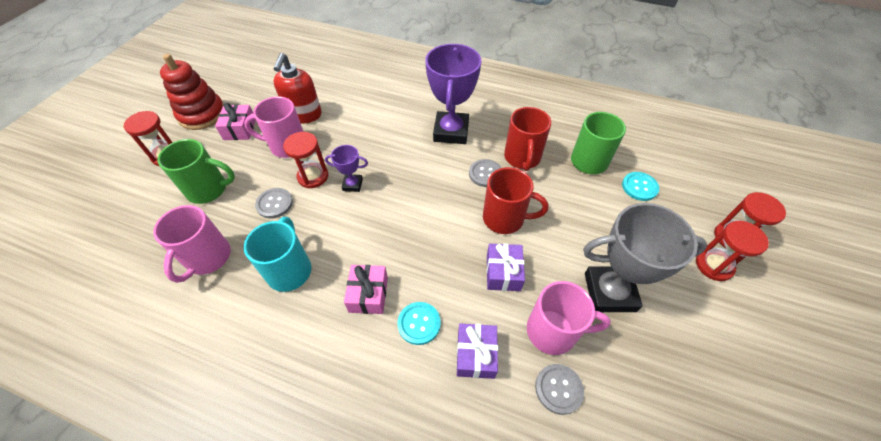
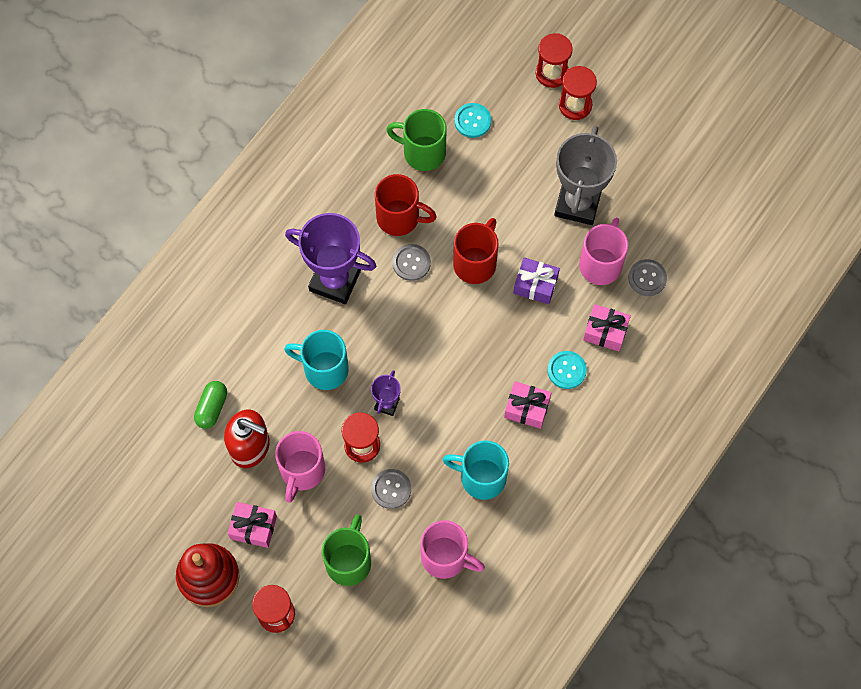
camera: 75 degrees left, 15 degrees up
(332, 91) = (212, 408): none -> green capsule
(375, 141) = (324, 369): none -> turquoise mug
(475, 355) = (605, 331): purple gift -> pink gift

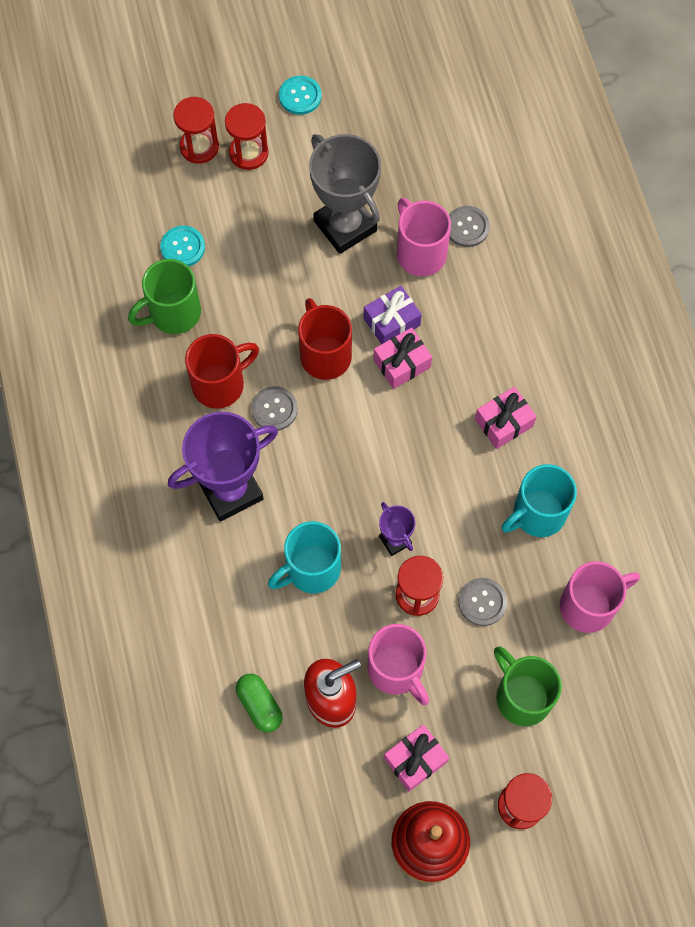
camera: 50 degrees left, 0 degrees up
(566, 370) = (496, 361): turquoise button -> turquoise button (300, 96)
(605, 331) = (487, 300): pink gift -> pink gift (402, 363)

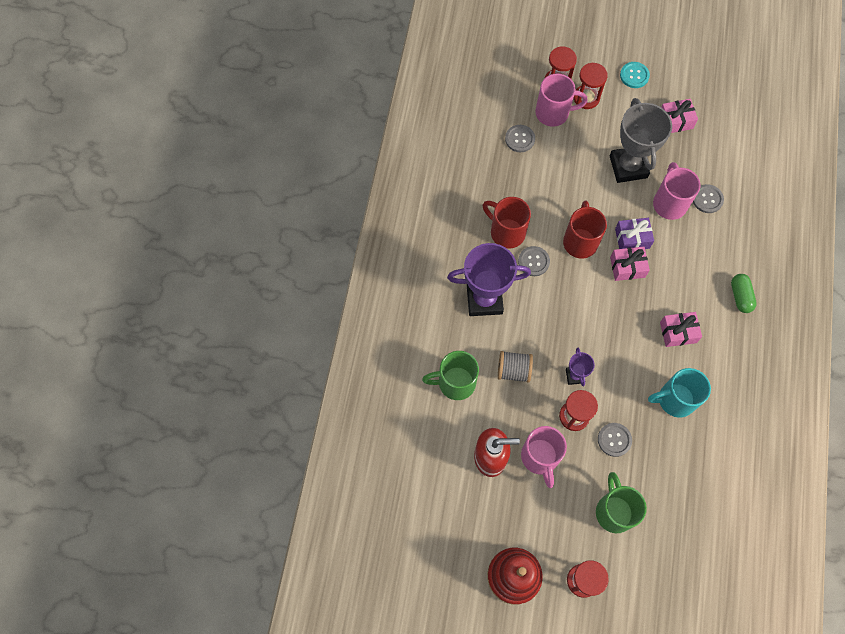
camera: 25 degrees right, 0 degrees up
(173, 313) = (496, 177): green mug -> green mug (455, 383)
(183, 247) = (520, 139): turquoise button -> grey button
(220, 384) = (506, 232): red mug -> red mug turned 135 degrees counterclockwise
(259, 705) = (444, 440): green capsule -> green capsule (740, 296)
(311, 569) = (513, 370): turquoise mug -> grey spool
(415, 760) = (527, 519): pink gift -> pink gift (675, 121)
(589, 605) = (684, 473): pink mug -> pink mug (553, 113)

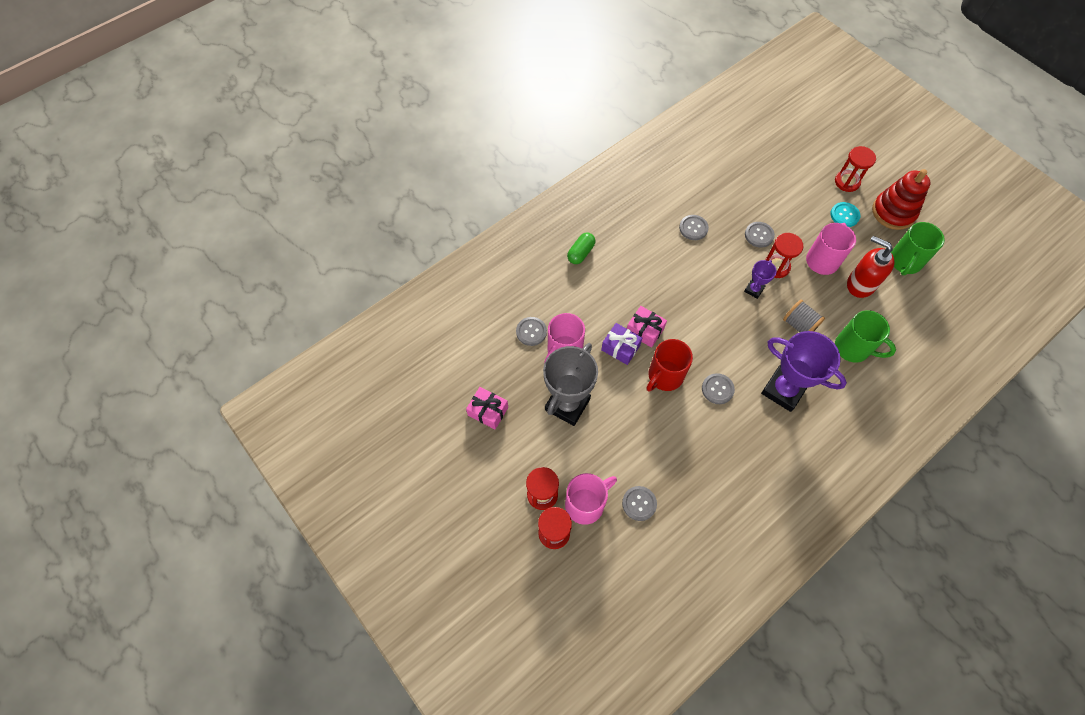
camera: 140 degrees left, 5 degrees down
(506, 232) = (721, 429): red mug -> none
(553, 113) = (586, 504): pink mug -> pink mug turned 105 degrees clockwise
(614, 511) = (794, 200): green mug -> green mug (904, 262)
(634, 75) = (478, 481): turquoise button -> turquoise button (844, 215)
(675, 399) = (693, 228): turquoise mug -> grey button
(678, 332) = (650, 263): pink gift -> none

